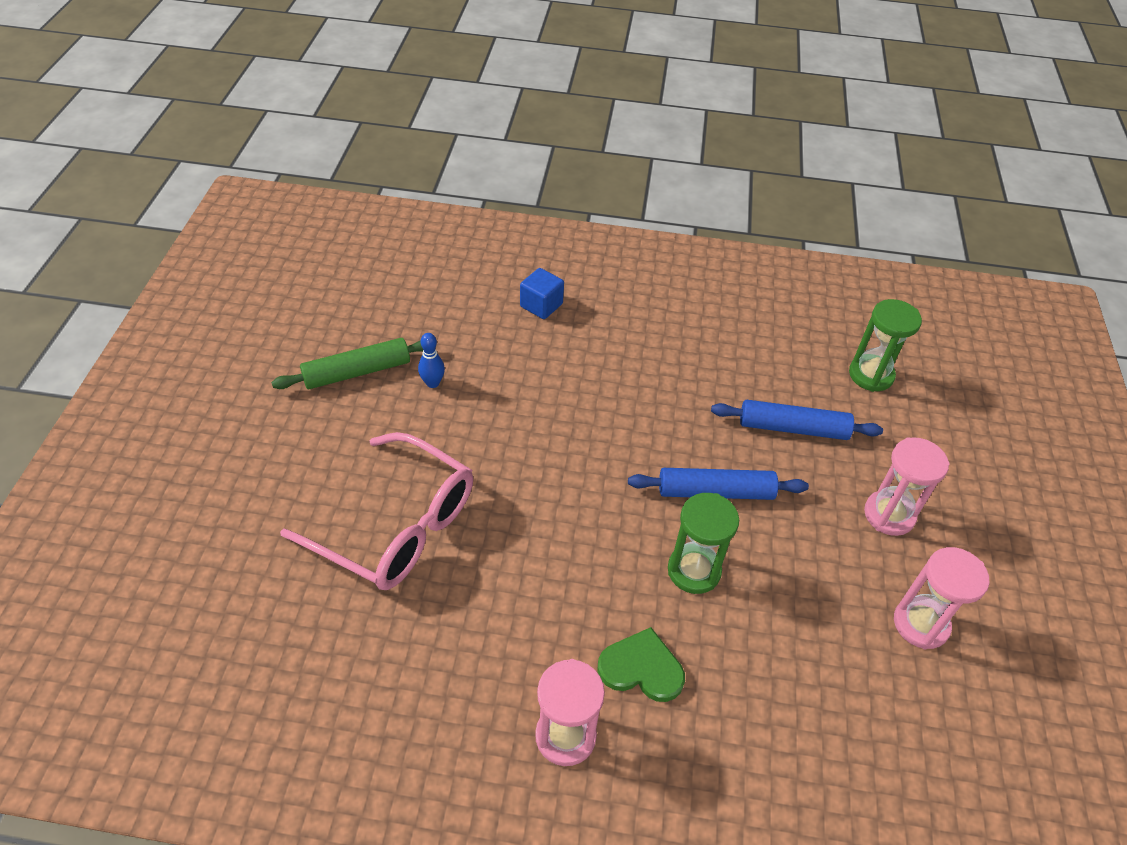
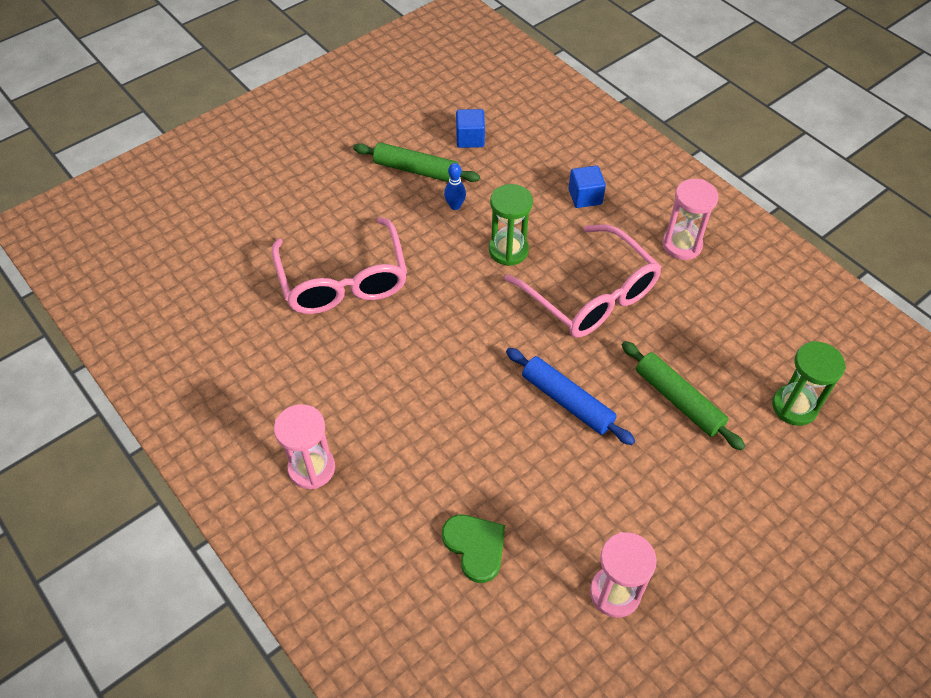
camera: 45 degrees right, 5 degrees up
(380, 312) = (470, 139): none -> blue cube
(634, 387) = (590, 294): none -> pink glasses
(641, 668) = (395, 468): green heart -> green heart (475, 546)
(694, 570) = (494, 438): green hourglass -> green hourglass (508, 250)
(793, 428) = (678, 400): blue rolling pin -> green rolling pin
(889, 515) = (682, 509): pink hourglass -> pink hourglass (682, 245)

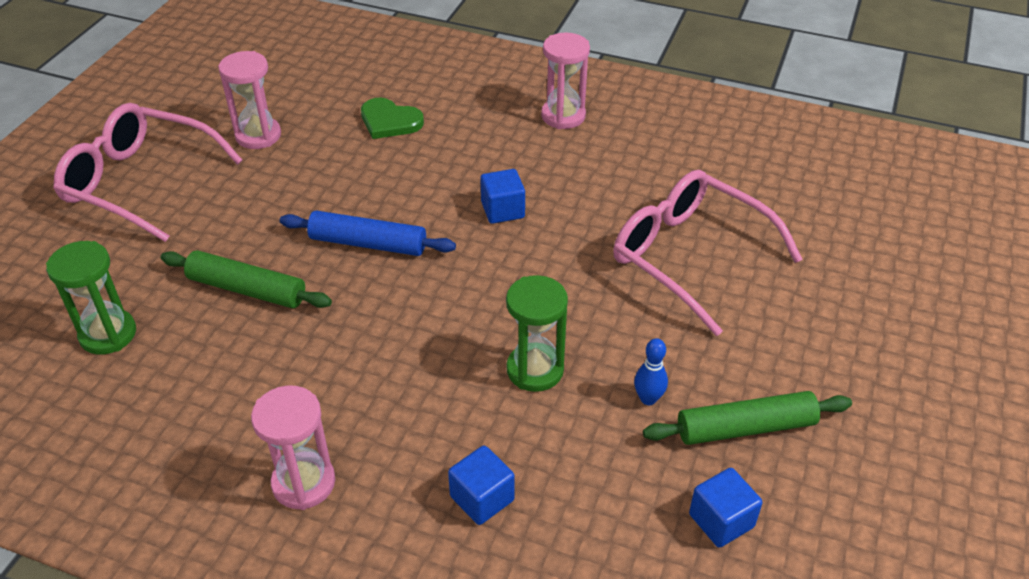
camera: 150 degrees right, 10 degrees down
(443, 384) = (502, 210): none -> blue cube
(590, 294) = (400, 359): pink glasses -> pink glasses (141, 183)

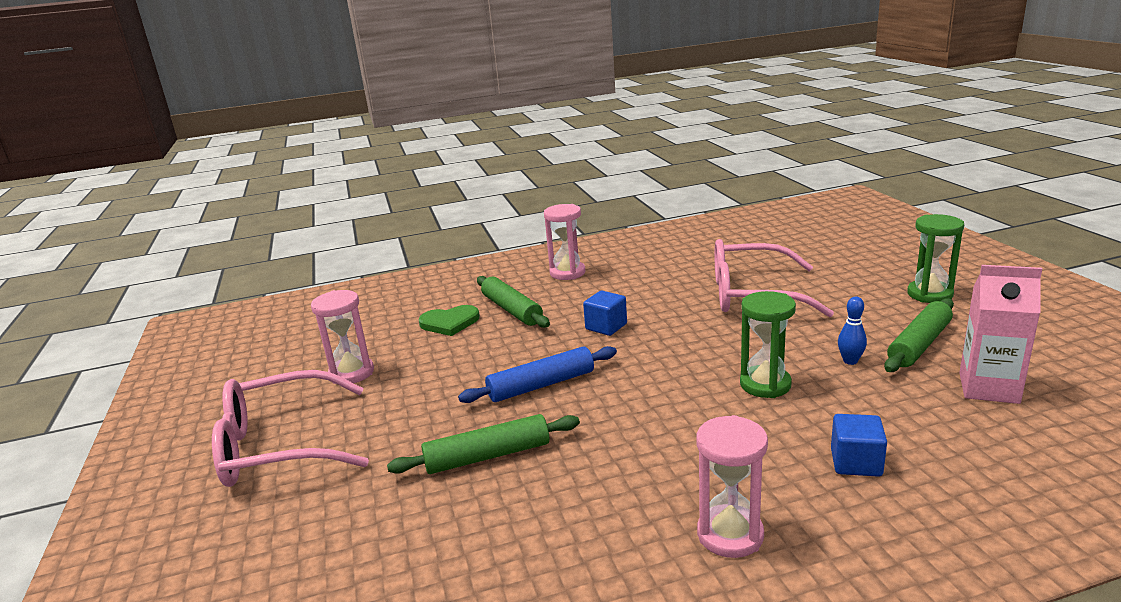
camera: 35 degrees left, 20 degrees down
(108, 334) = (403, 551): green hourglass -> green hourglass (929, 294)
(455, 137) = (512, 310): none -> green rolling pin
(721, 520) = (988, 388): blue cube -> pink carton

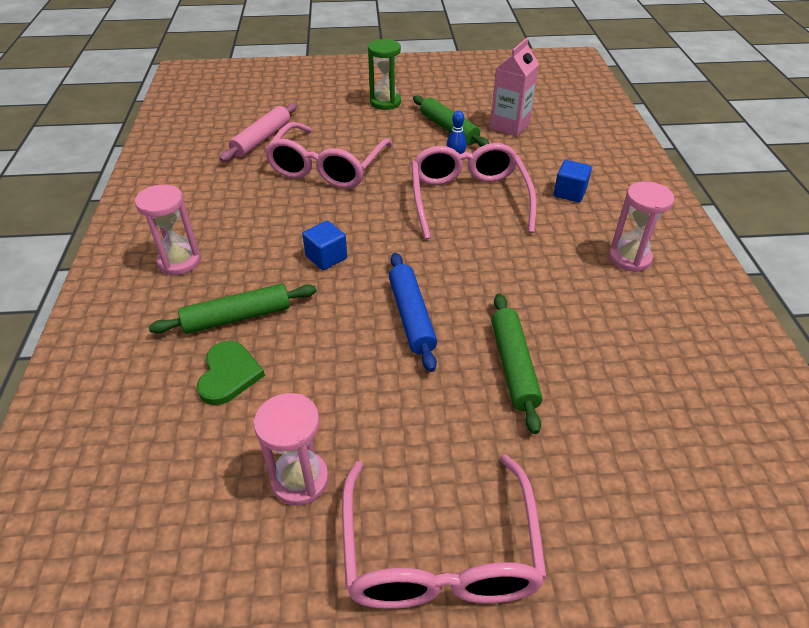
camera: 80 degrees left, 20 degrees up
(765, 384) = (468, 200): green hourglass -> pink glasses
(771, 255) = (261, 139): none -> pink rolling pin

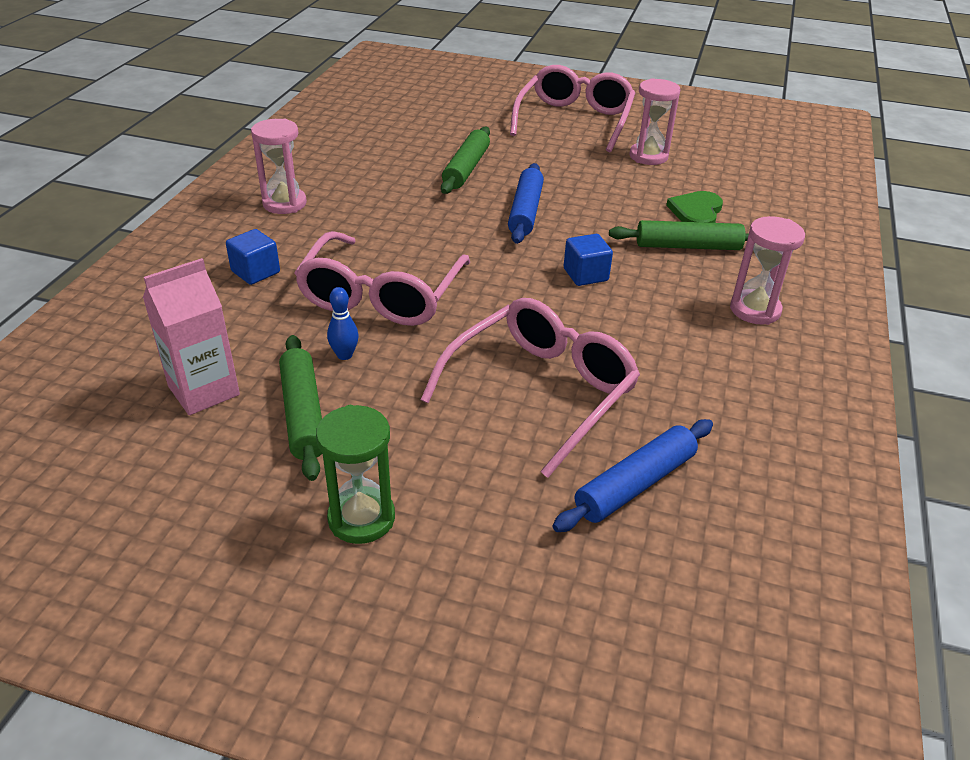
camera: 160 degrees left, 5 degrees down
(261, 139) = (635, 484): pink rolling pin -> blue rolling pin

